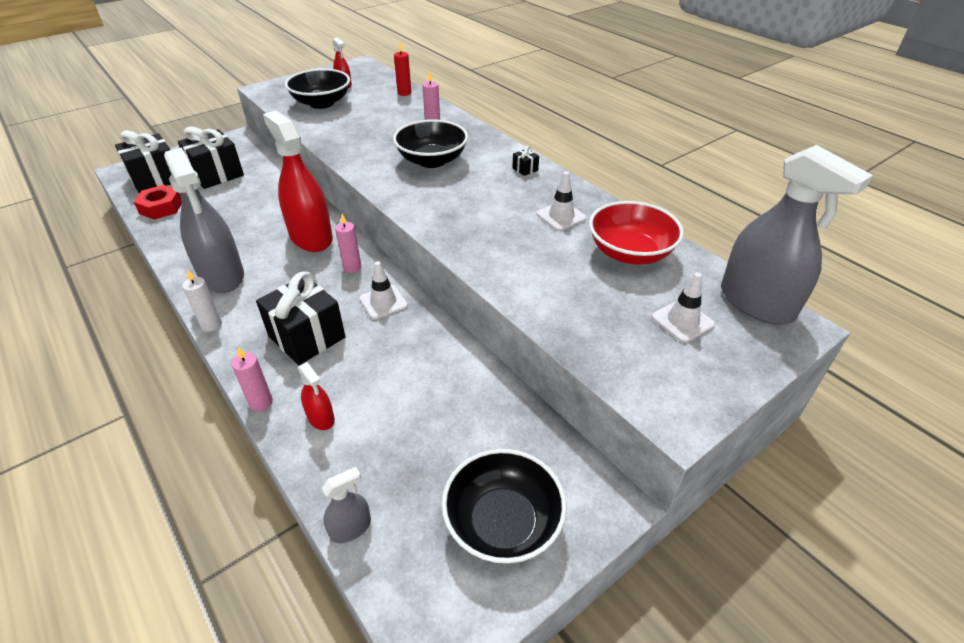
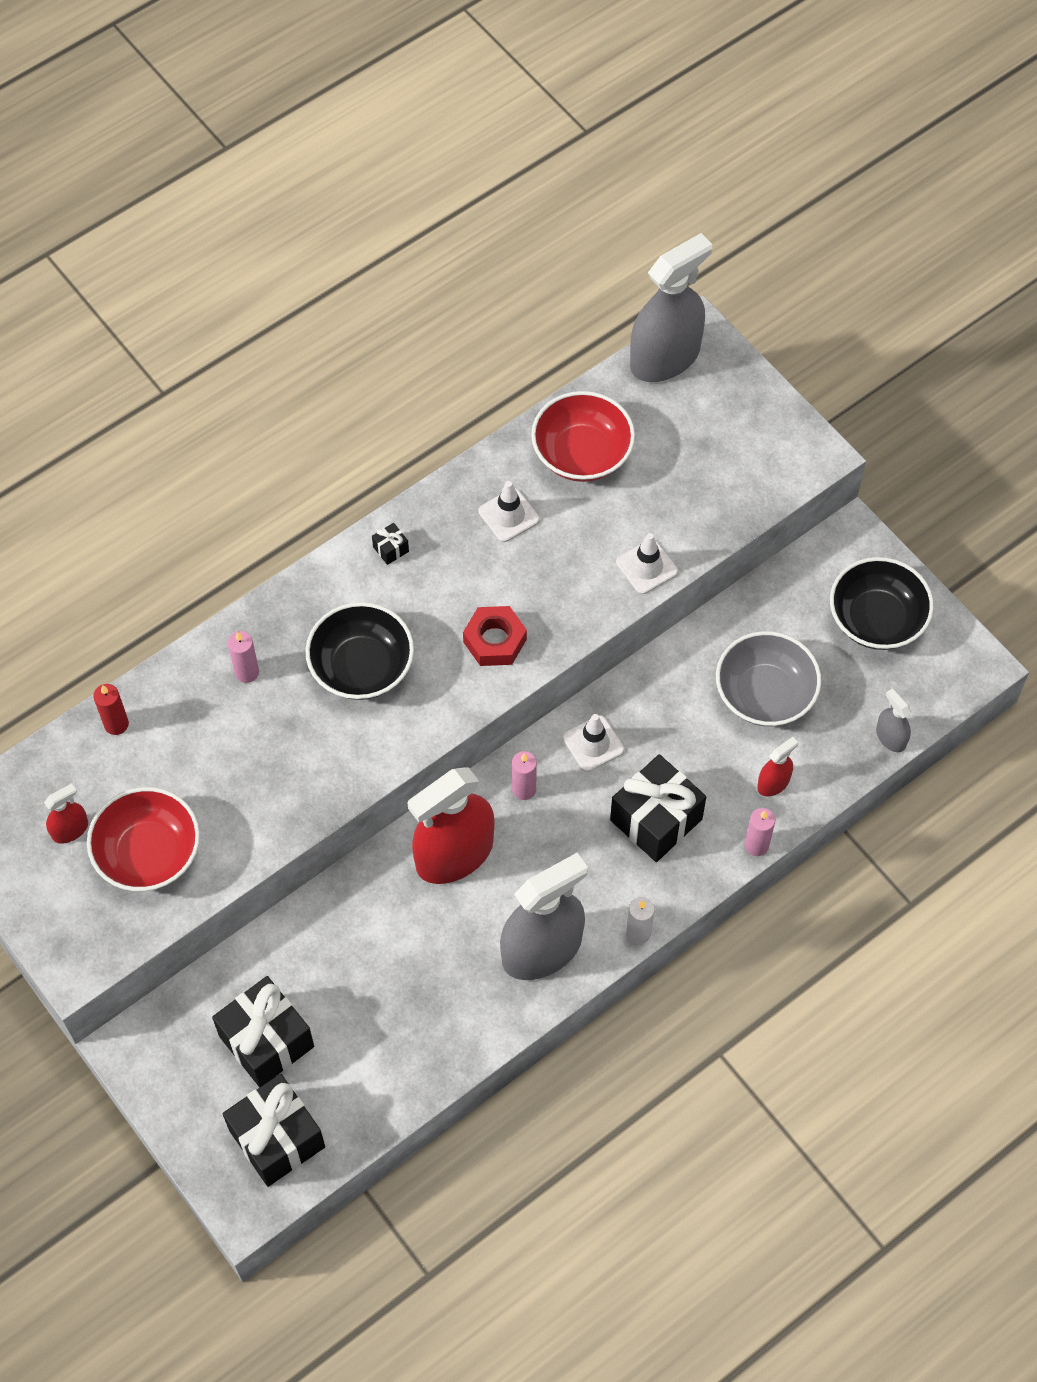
camera: 90 degrees left, 20 degrees up
(161, 207) = (369, 1094): red nut -> red nut (495, 640)
(321, 103) = (148, 853): black bowl -> red bowl
(417, 415) = (765, 694): none -> grey bowl
(682, 321) = (694, 426): white traffic cone -> white traffic cone (646, 567)

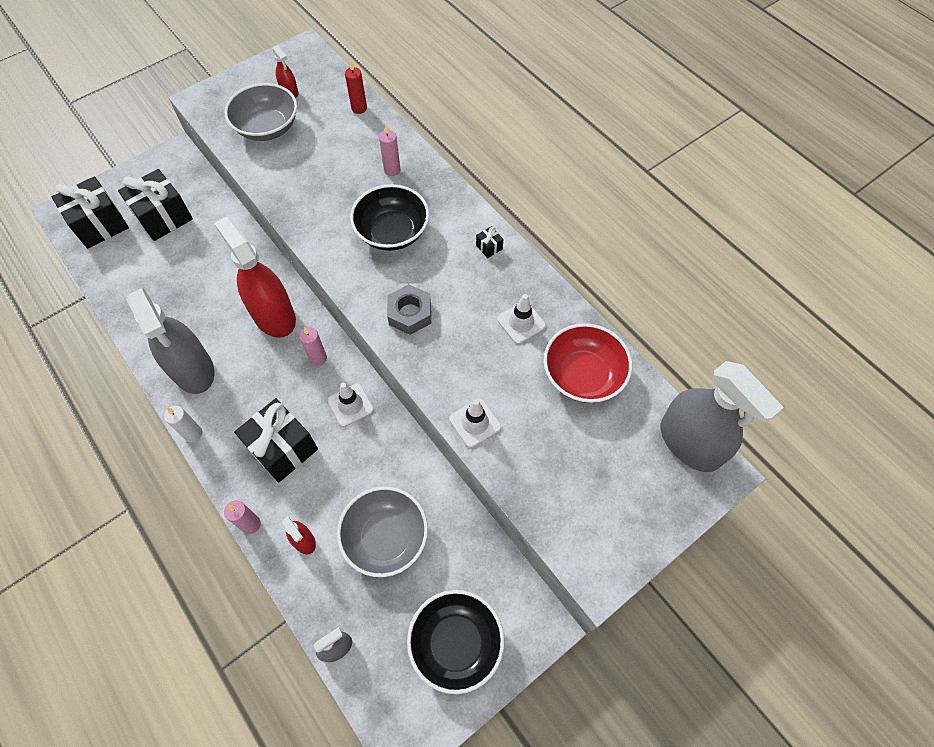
camera: 90 degrees right, 0 degrees up
(148, 853) = (267, 128): red bowl -> grey bowl
(495, 640) = (410, 313): red nut -> grey nut

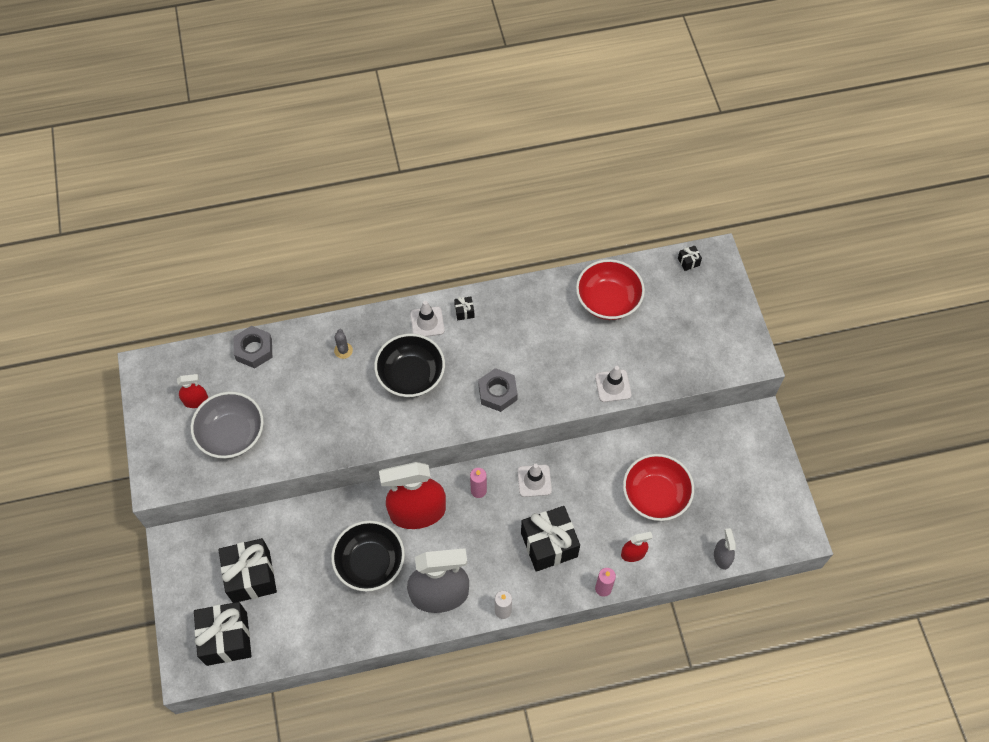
camera: 65 degrees left, 0 degrees up
(359, 108) = (254, 350): red candle -> grey nut
(385, 537) = (655, 495): grey bowl -> red bowl
(392, 170) = (343, 350): pink candle -> grey cactus
(456, 643) = (749, 478): black bowl -> black bowl (370, 563)
(521, 322) = (544, 320): white traffic cone -> white traffic cone (427, 322)
(689, 443) = (688, 262): grey spray bottle -> black gift

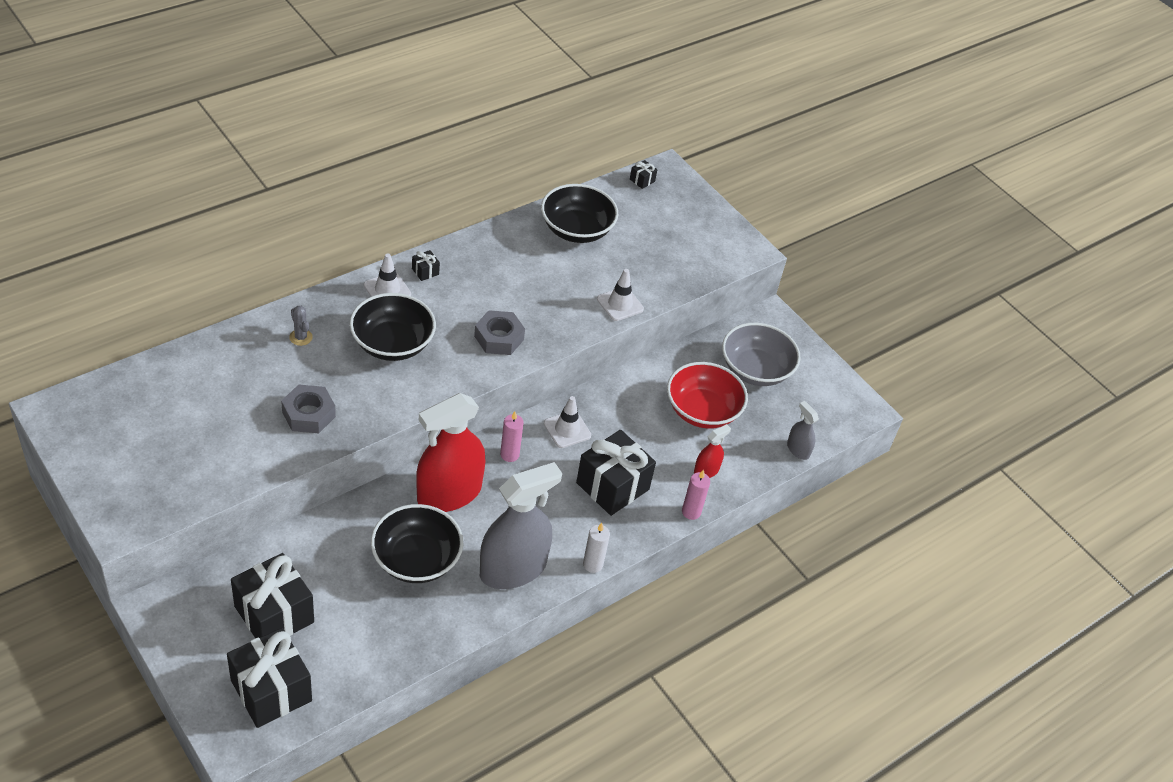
camera: 30 degrees left, 15 degrees down
(196, 401) = (136, 428): red spray bottle -> none
(232, 434) = (198, 451): grey bowl -> grey bowl (755, 370)
(254, 350) = (189, 360): grey nut -> grey nut (309, 414)
(608, 300) = (576, 230): red bowl -> black bowl

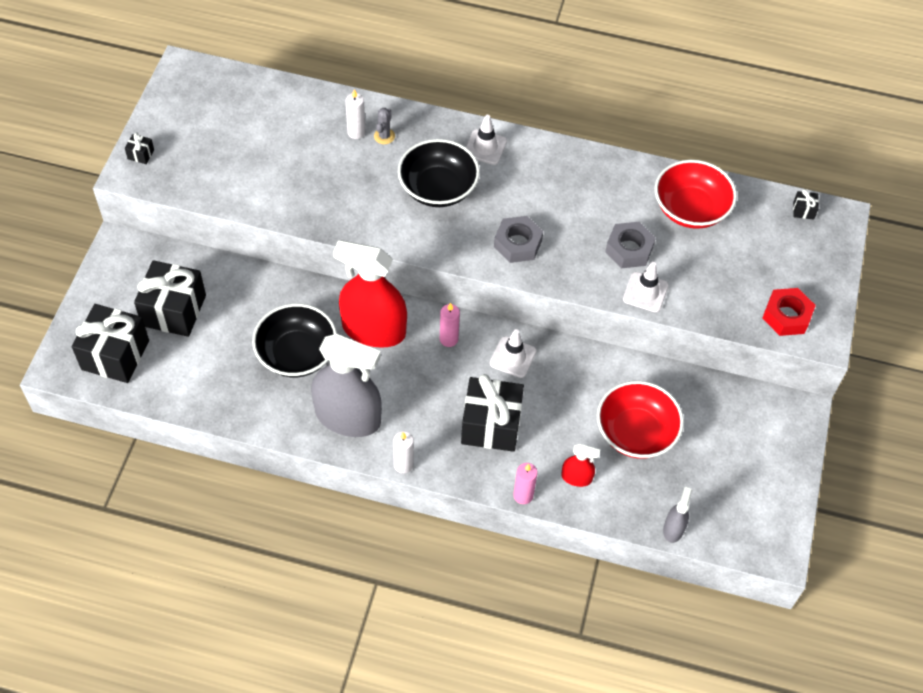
camera: 55 degrees right, 10 degrees up
(274, 350) = (356, 132): none -> white candle
(309, 414) = (322, 193): grey nut -> grey nut (629, 249)
(425, 271) = (529, 154): black gift -> black gift (141, 154)
(576, 230) = (690, 209): black bowl -> red bowl
(716, 253) = (786, 316): none -> red nut
(755, 370) = (725, 440): grey bowl -> none

